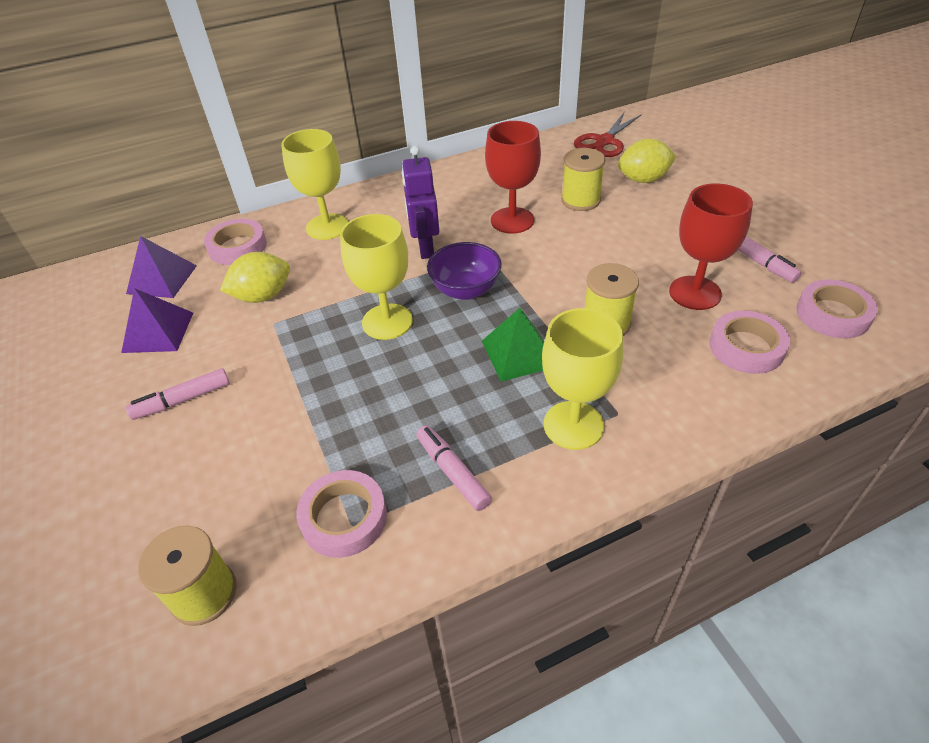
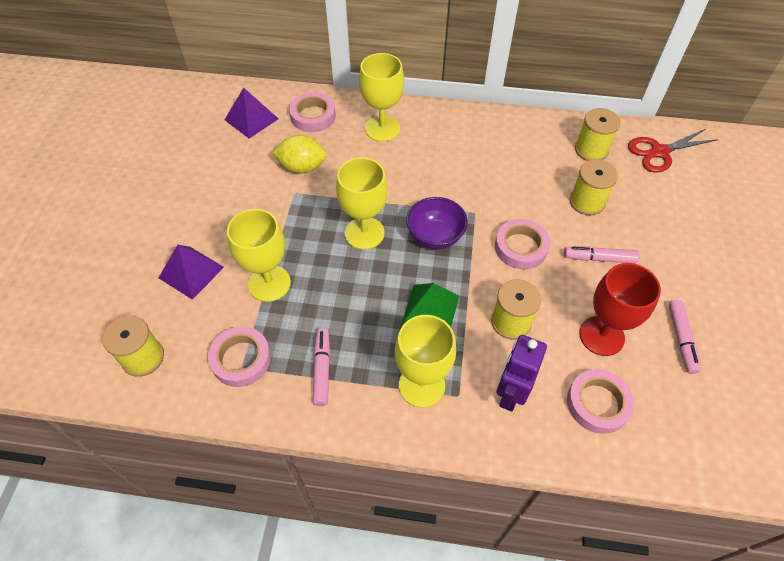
camera: 30 degrees right, 10 degrees up
(158, 332) = (224, 161): purple pyramid -> purple pyramid (191, 272)
(183, 400) = (208, 222): pink marker -> pink marker (599, 258)
(315, 421) = (269, 283): none -> yellow goblet
(425, 248) = (435, 184): purple robot -> purple robot (510, 393)
(512, 220) = (517, 193): red goblet -> none
(546, 162) = (591, 150): none -> yellow spool
(643, 179) = (657, 208): yellow lemon -> none
(833, 314) = (696, 419): pink tape -> pink tape (521, 247)

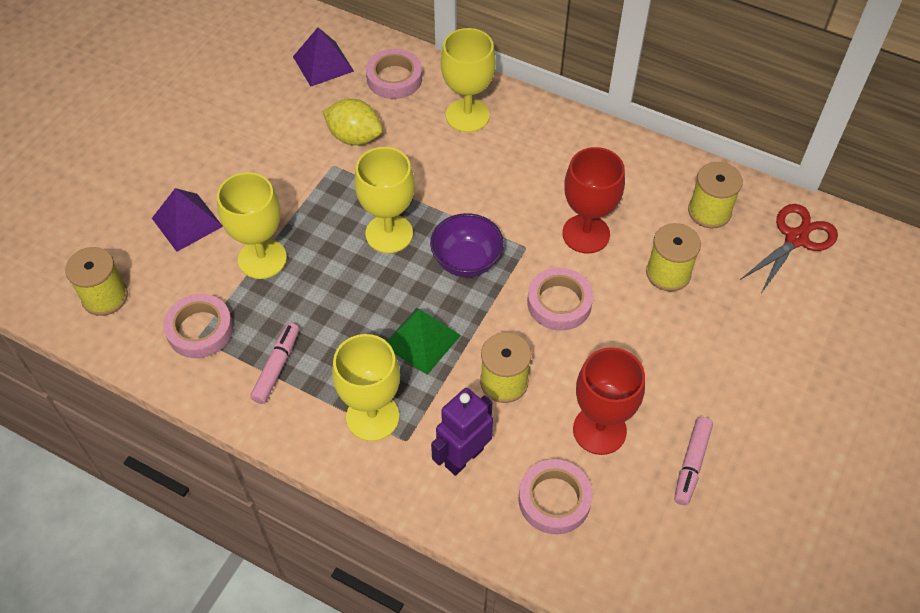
camera: 20 degrees right, 0 degrees up
(513, 190) = (586, 234): none -> red goblet
(599, 258) = (645, 344): pink marker -> none
(659, 152) = (796, 238): red scissors -> red scissors turned 135 degrees clockwise

